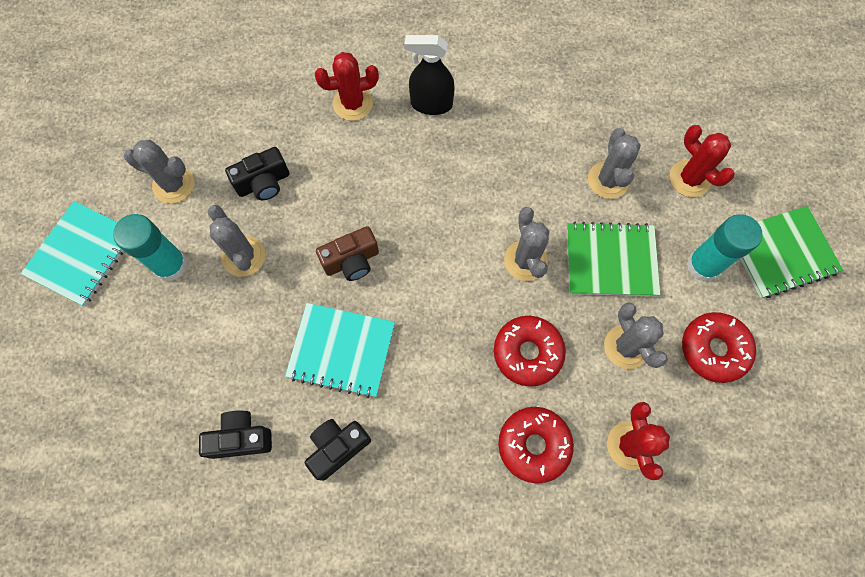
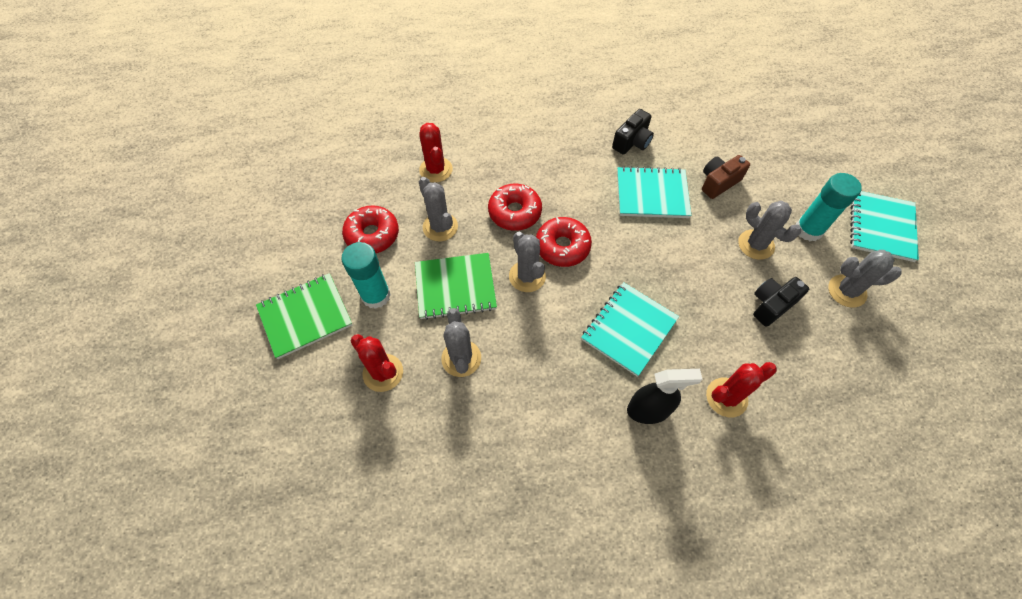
camera: 170 degrees right, 10 degrees down
(241, 438) = (697, 138): black camera -> none
(351, 261) = (669, 254): brown camera -> brown camera (718, 182)
(426, 182) = (629, 329): none -> turquoise notebook
(533, 445) = (502, 161): red donut -> red donut (562, 247)

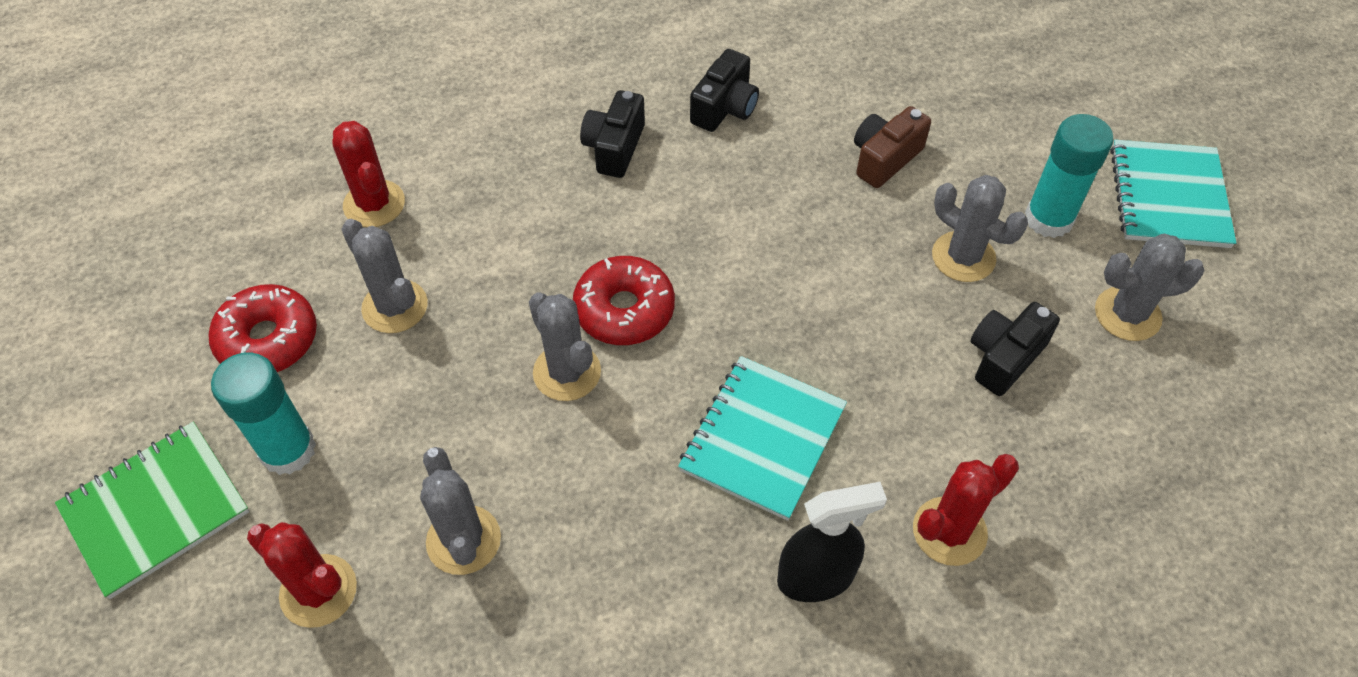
camera: 10 degrees left, 5 degrees down
(455, 287) = (436, 412): green notebook -> none
(515, 212) = (530, 261): red donut -> none
(568, 156) = (614, 148): none -> black camera
(652, 194) = (771, 194): turquoise notebook -> none

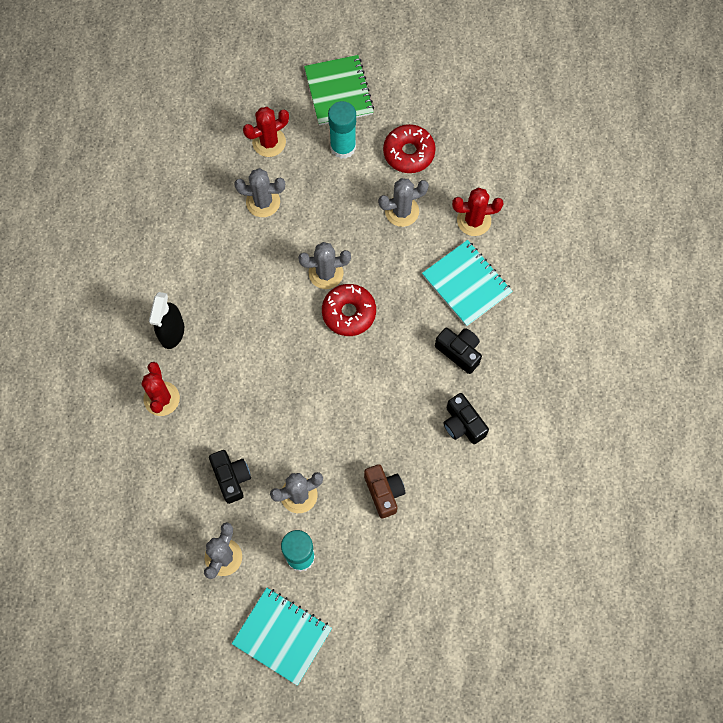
camera: 115 degrees right, 15 degrees up
(762, 438) = (247, 342): turquoise notebook -> turquoise notebook (466, 284)

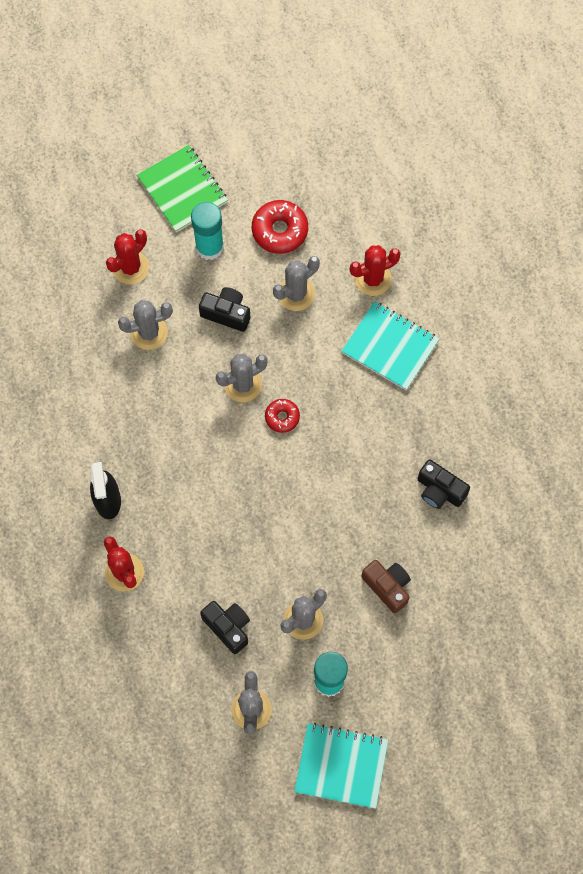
camera: 20 degrees left, 0 degrees up
(349, 313) = (282, 417): red donut -> red donut, size x0.60
(459, 352) = (409, 418): black camera -> black camera (226, 313)

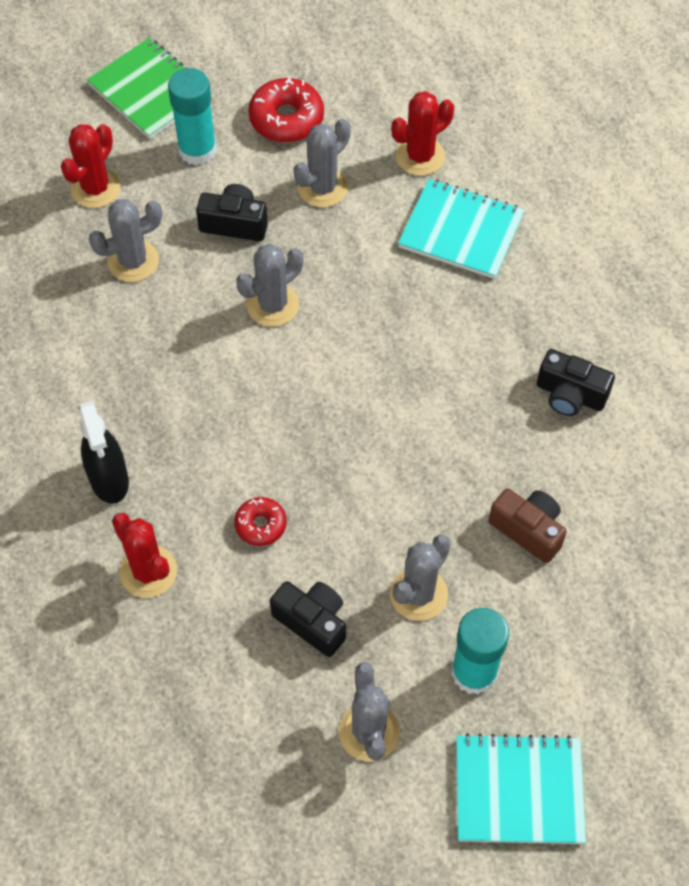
camera: 10 degrees left, 10 degrees down
(282, 417) = (334, 337): red donut -> red donut (260, 525)

